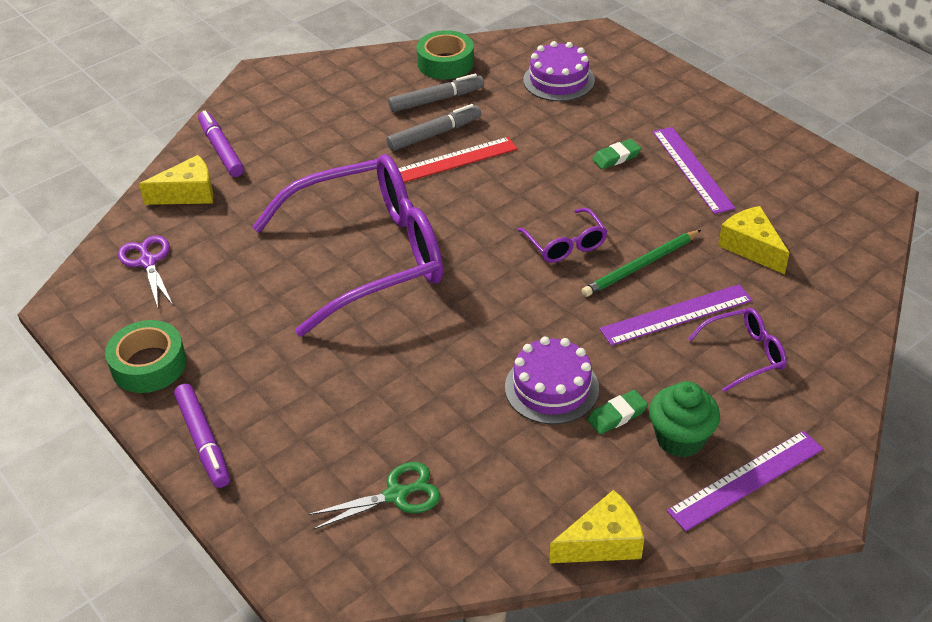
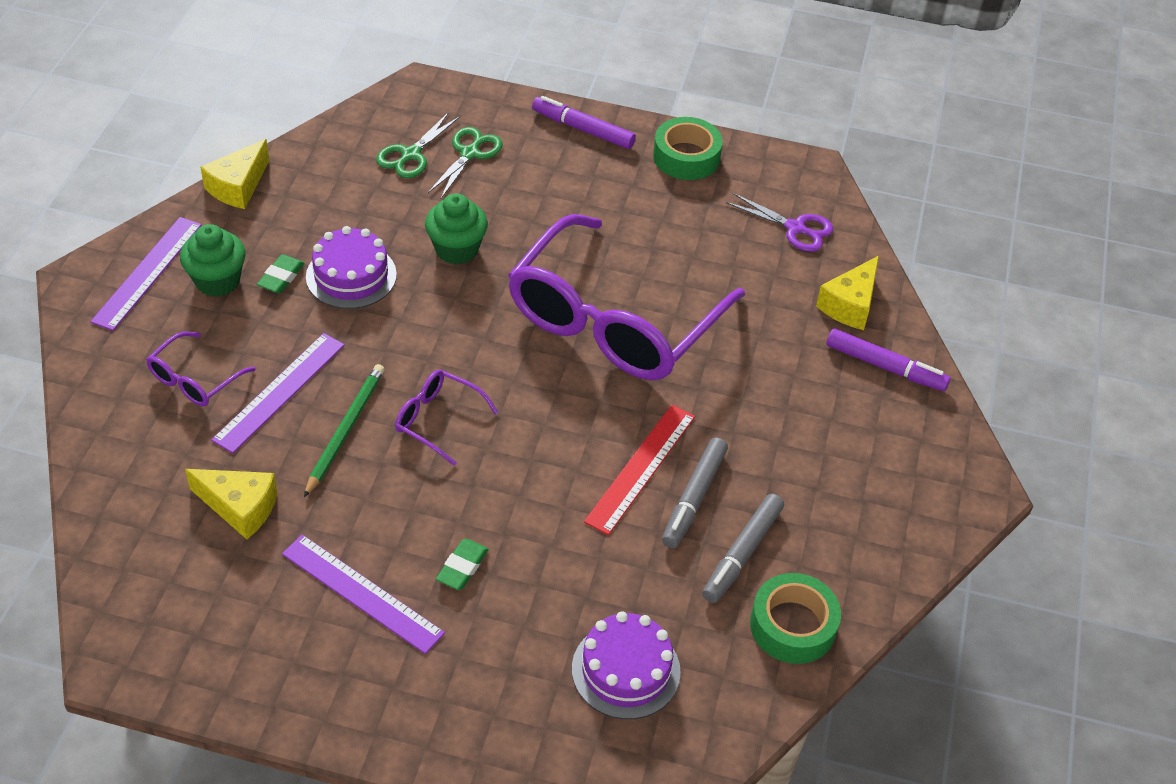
camera: 140 degrees right, 5 degrees up
(337, 467) = (469, 153): none -> green scissors
(438, 370) = (456, 249): none -> green cupcake

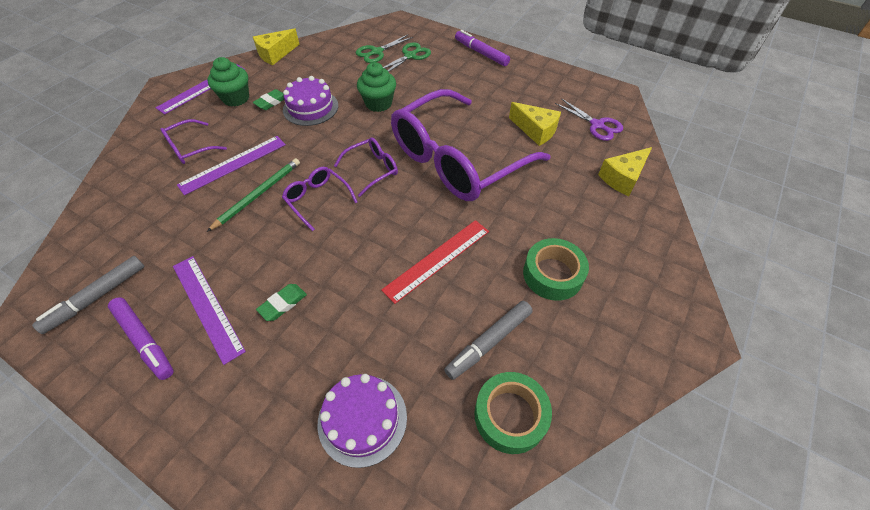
camera: 20 degrees right, 5 degrees up
(240, 508) = (167, 230): yellow cheese -> yellow cheese (535, 130)
(496, 359) = (372, 169): none -> purple glasses
(686, 157) = (538, 75): green tape -> green tape (552, 274)
(693, 498) = (467, 290): grey marker -> grey marker (96, 297)
(885, 367) = (639, 224): purple marker -> purple marker (144, 341)

